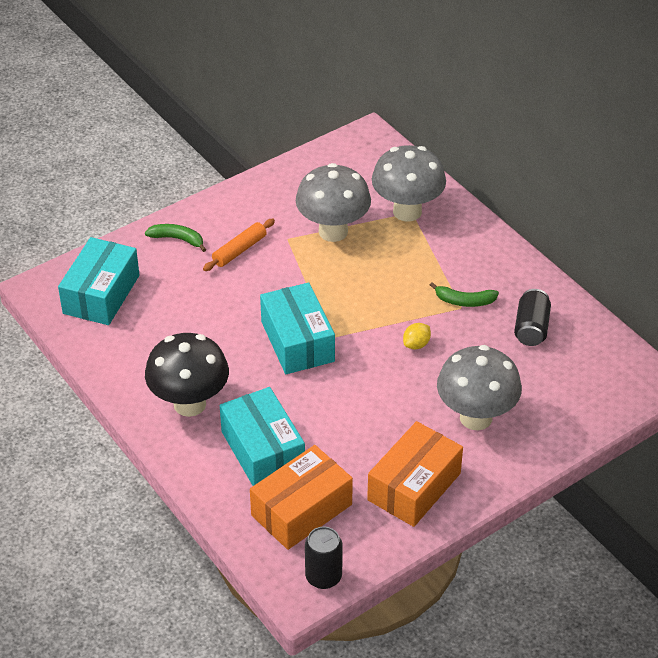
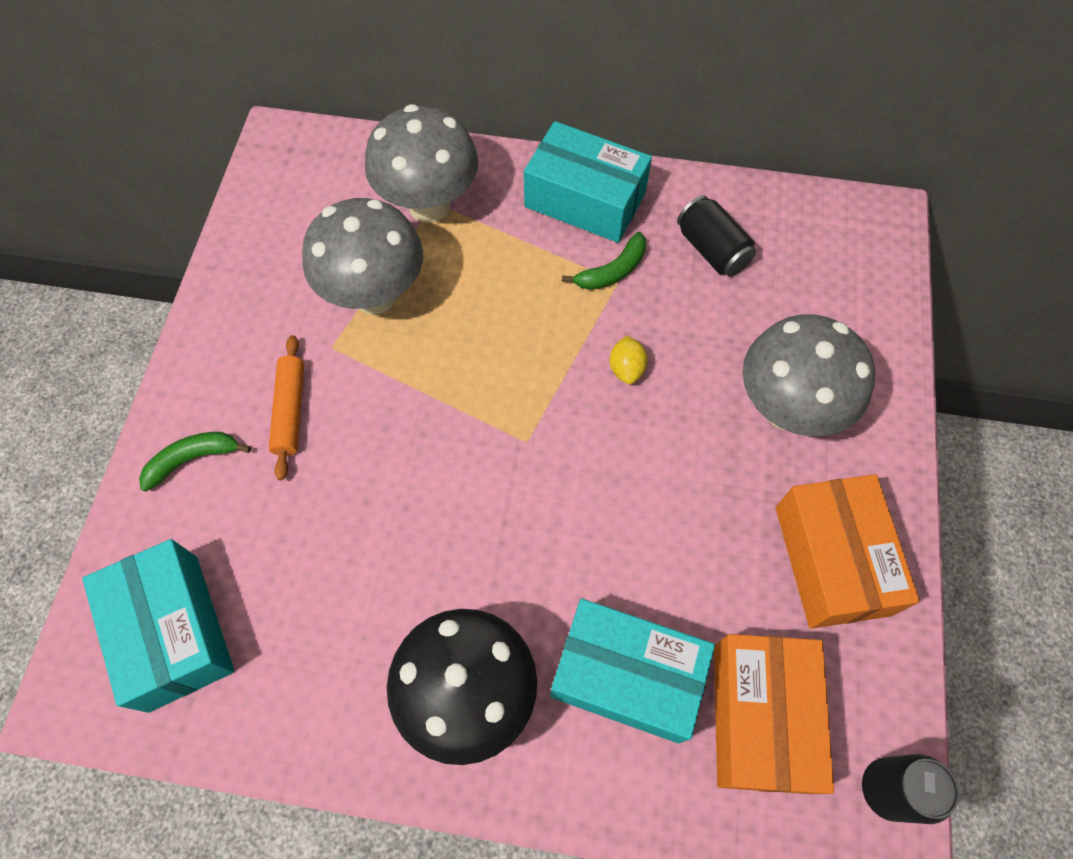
camera: 45 degrees left, 20 degrees up
(297, 341) = (496, 480): turquoise box -> turquoise box (585, 200)

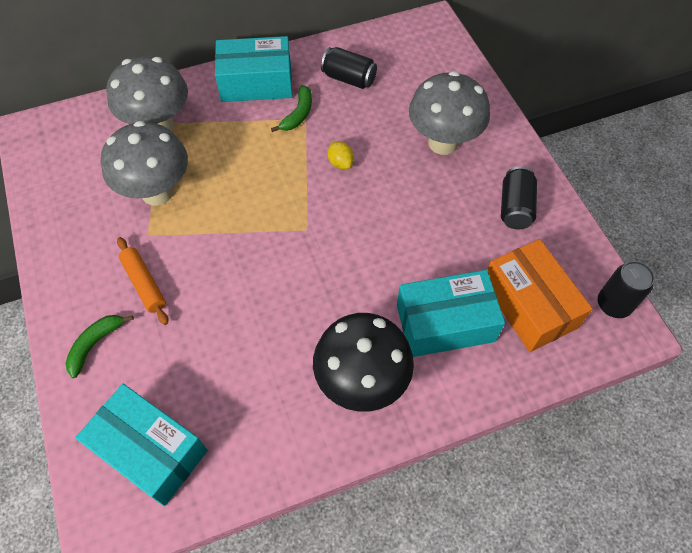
camera: 30 degrees left, 5 degrees down
(831, 560) = (515, 207): orange box -> black can

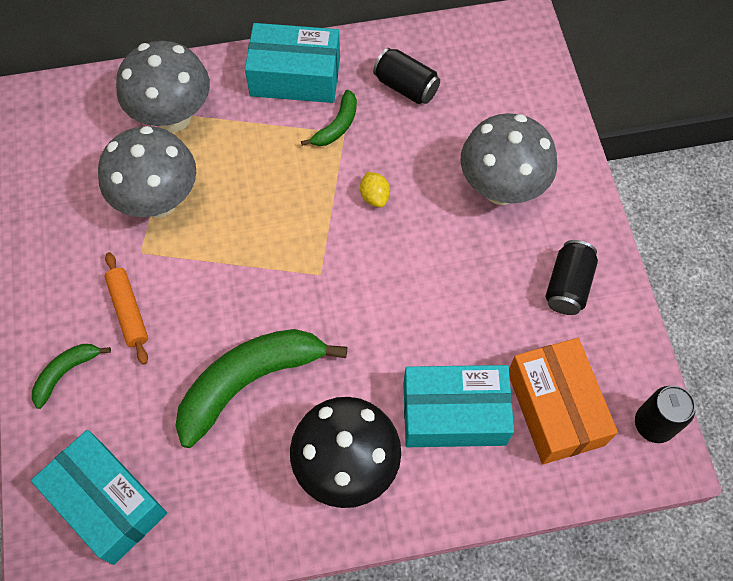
camera: 10 degrees right, 5 degrees up
(262, 325) = (249, 382): none -> green banana

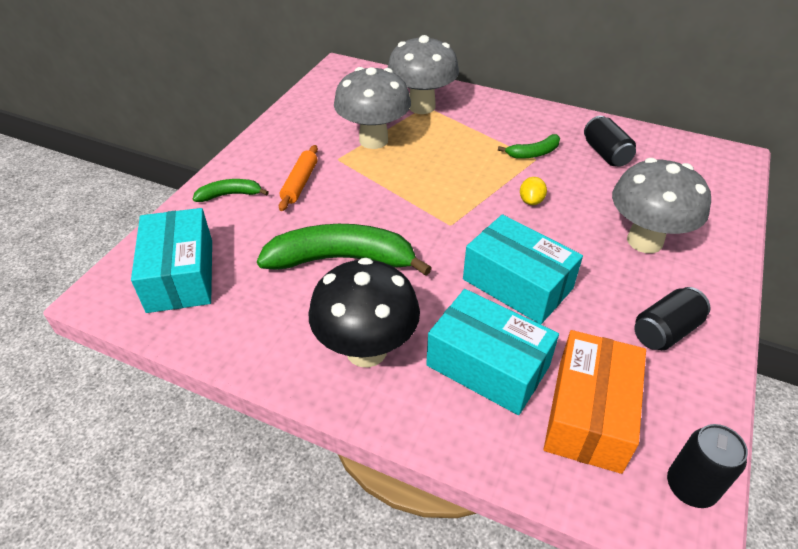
camera: 35 degrees right, 20 degrees down
(295, 77) = (523, 118): turquoise box -> turquoise box (517, 284)

